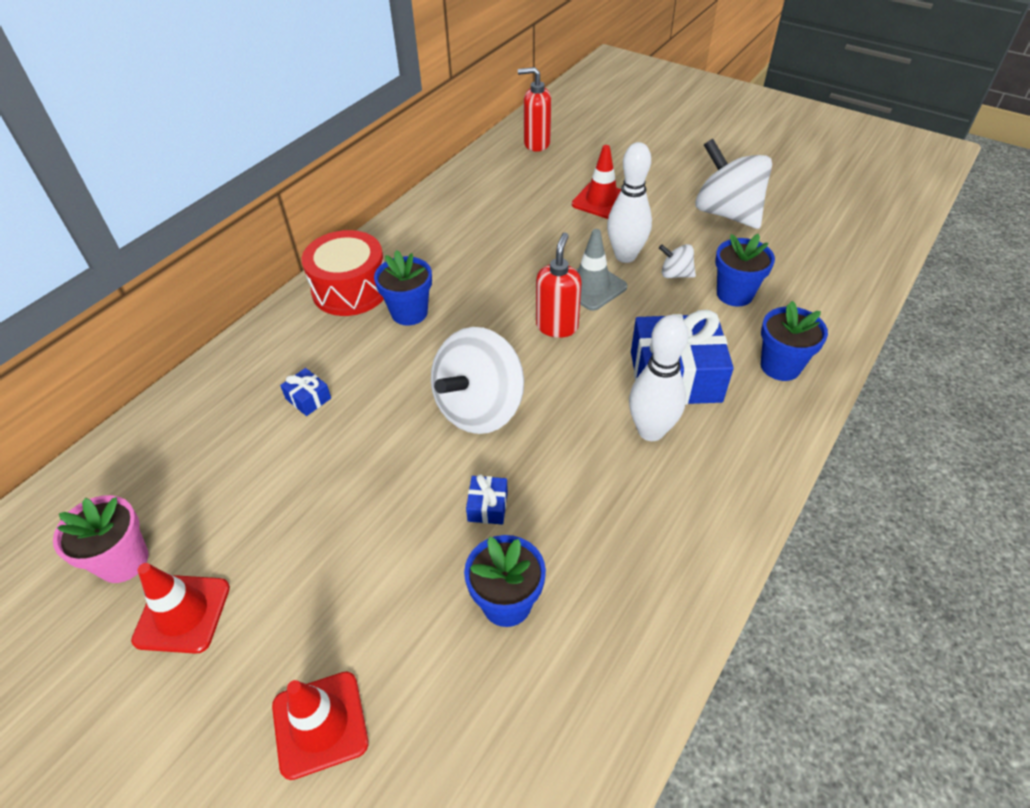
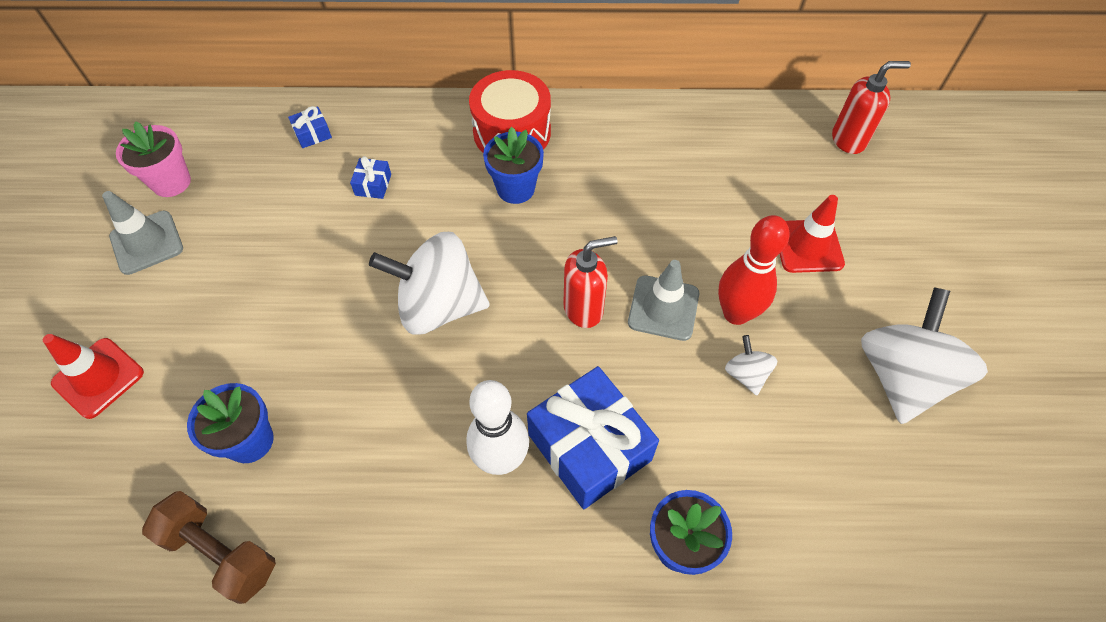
camera: 55 degrees right, 10 degrees up
(182, 613) = (147, 242): red traffic cone -> grey traffic cone
(488, 506) = (337, 373): blue gift -> blue gift (312, 134)
(536, 144) = (849, 140): red soap dispenser -> red soap dispenser turned 105 degrees clockwise
(608, 671) = (221, 552): none -> brown dumbbell
(625, 256) = (736, 313): white bowling pin -> red bowling pin
(734, 294) = (762, 448): blue flower pot -> none

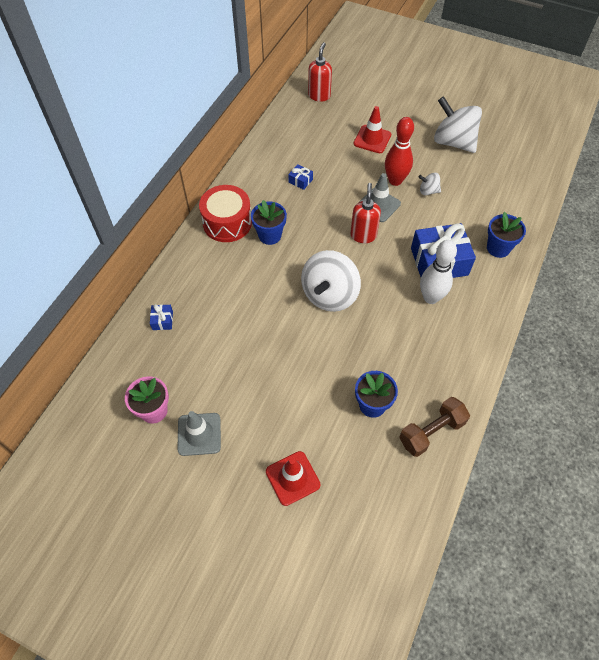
camera: 65 degrees left, 0 degrees up
(373, 185) = (225, 300): blue gift -> blue gift (300, 181)

